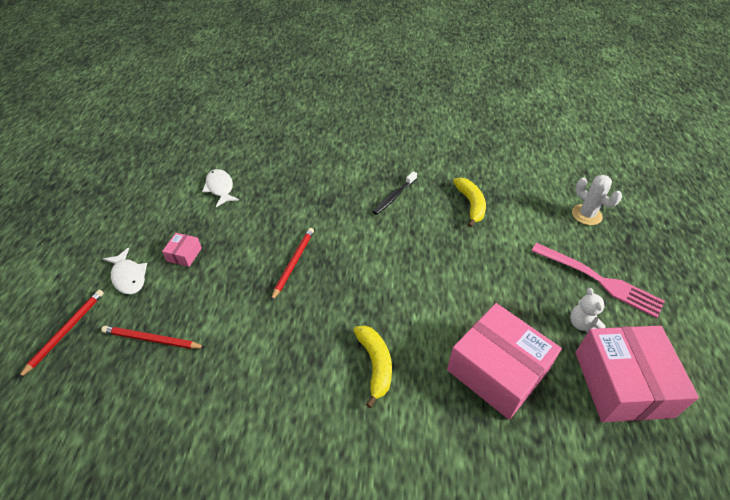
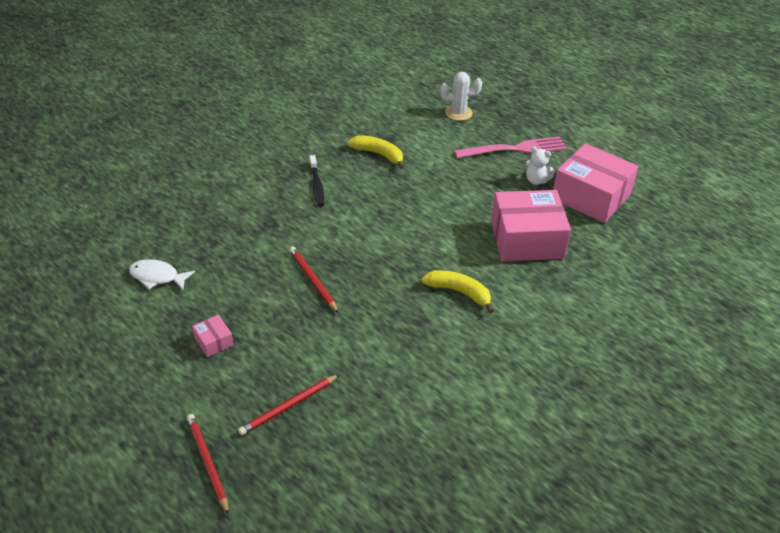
camera: 50 degrees left, 5 degrees down
(128, 276) = (192, 391): white fish -> none

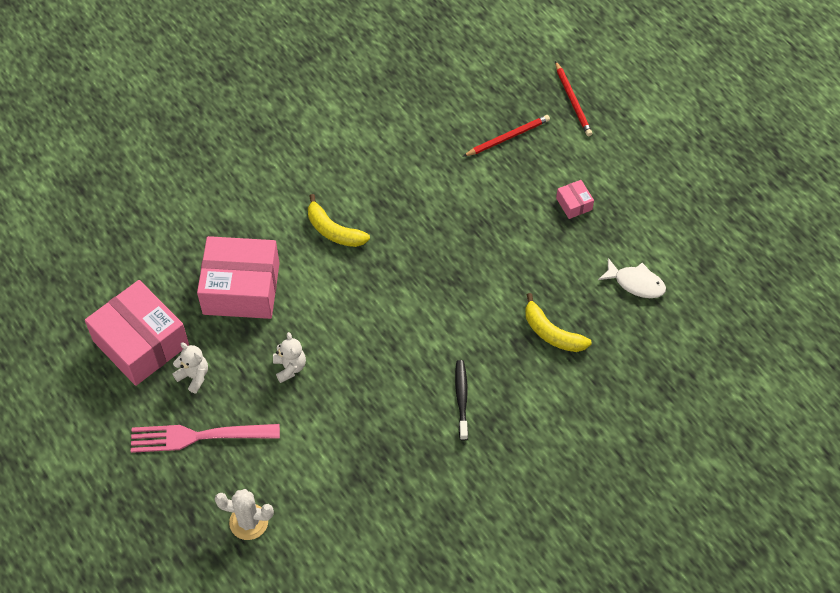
camera: 170 degrees left, 15 degrees up
(313, 280) = (477, 261): red pencil -> none
(378, 154) = (377, 446): yellow banana -> yellow banana (551, 333)
(462, 192) = (290, 367): none -> white teddy bear

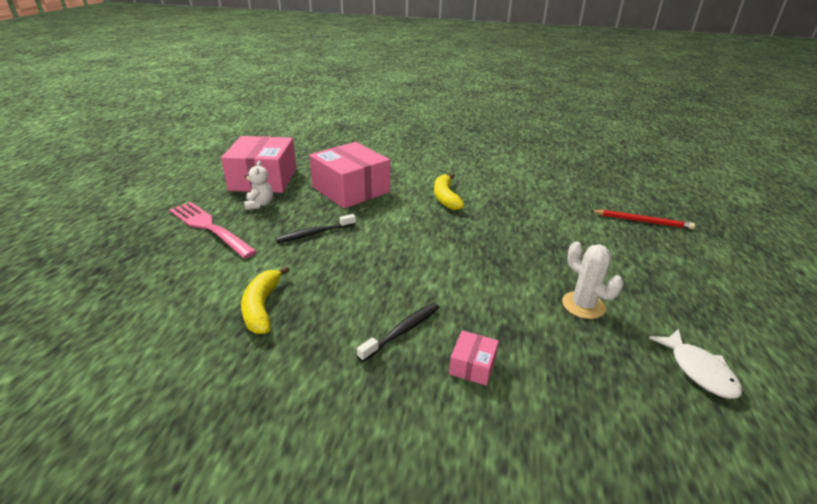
camera: 45 degrees right, 25 degrees down
(248, 522) = (142, 285): white cactus -> white cactus (583, 305)
(290, 367) = (314, 233): white teddy bear -> black toothbrush
(551, 333) = (551, 346): yellow banana -> yellow banana (262, 307)
(573, 101) = (728, 231): red pencil -> none
(574, 204) = (672, 281): pink box -> pink box (472, 365)

